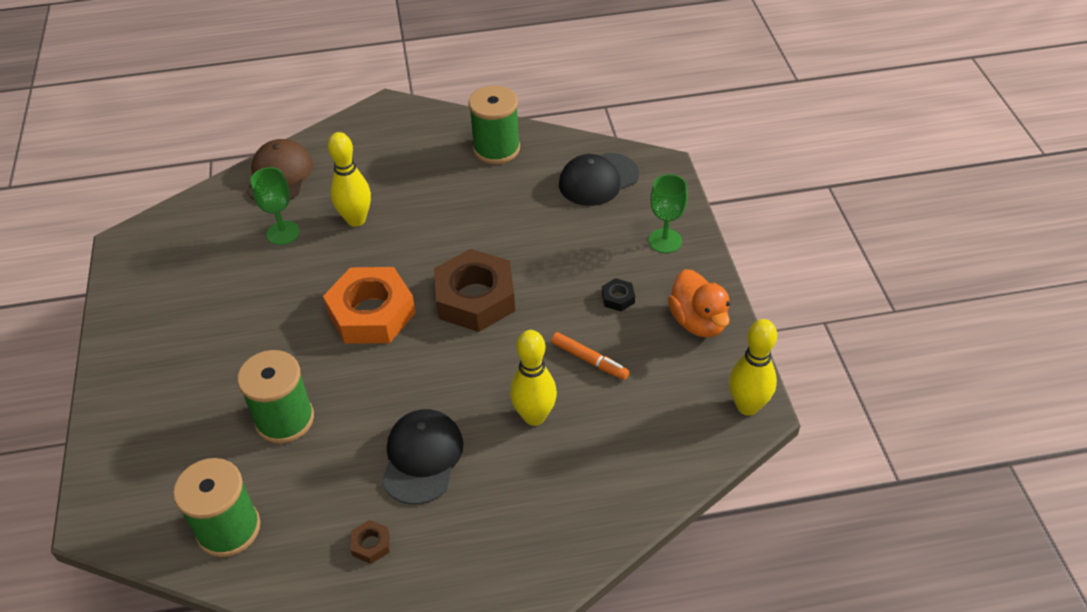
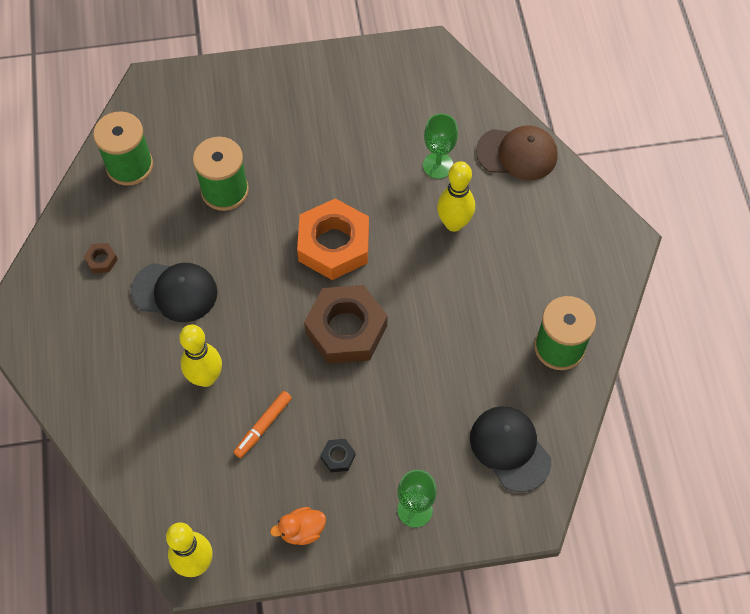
camera: 90 degrees right, 15 degrees up
(698, 322) = (302, 531): orange duck -> orange duck, size x0.65

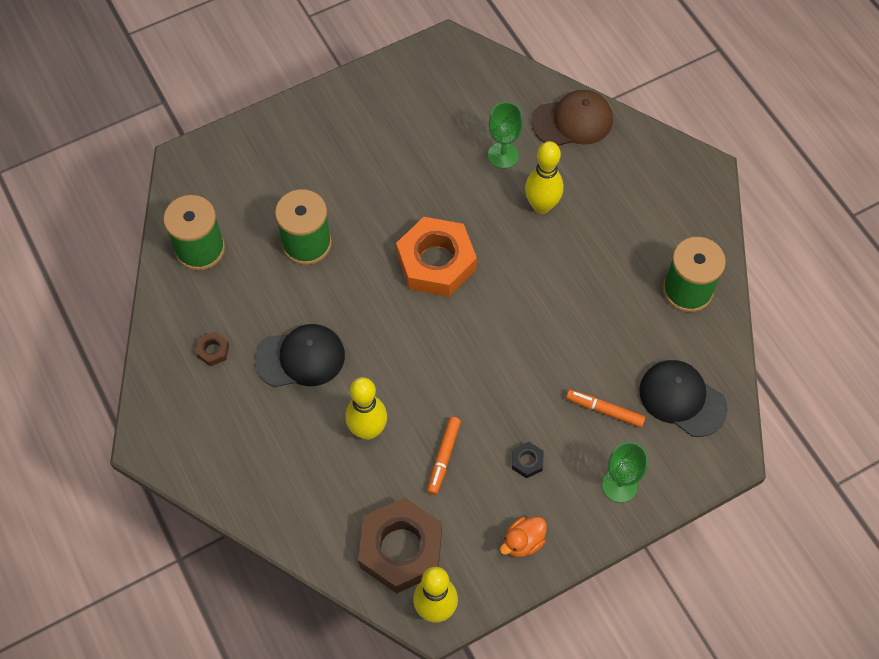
camera: 20 degrees left, 0 degrees up
(346, 329) = (482, 339): brown nut -> brown nut (401, 549)
(431, 434) = (604, 410): none -> orange marker

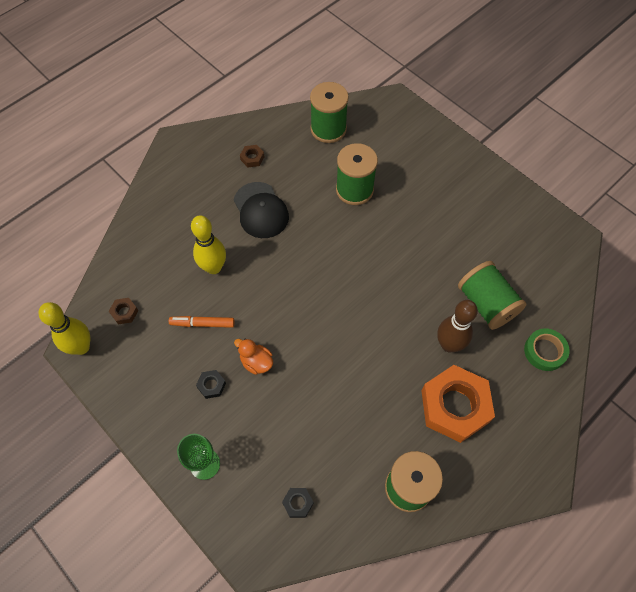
camera: 75 degrees right, 0 degrees up
(401, 549) = (124, 312): brown nut -> brown nut, size x0.40
(436, 262) = (368, 278): orange nut -> orange nut (455, 406)
(503, 155) = (486, 304): green goblet -> green spool
(523, 542) = (143, 397): orange duck -> orange duck (256, 362)
(541, 206) = (449, 344): yellow bowling pin -> brown bowling pin
(572, 121) = (544, 351): brown cap -> green tape
(604, 410) = (271, 437): orange marker -> none
(682, 399) = (298, 503): black cap -> black nut

